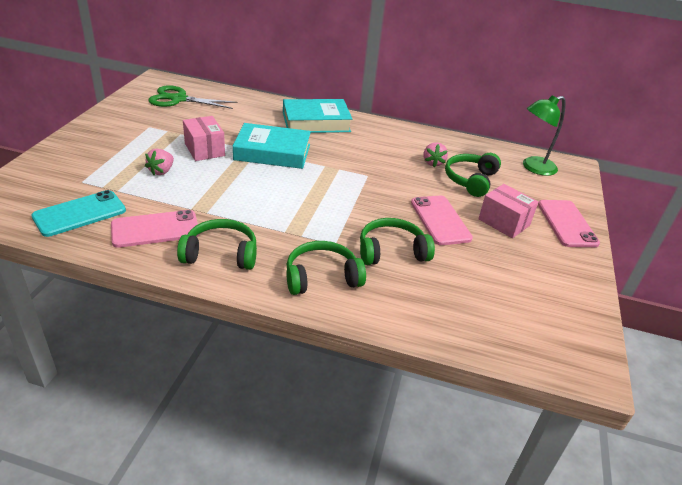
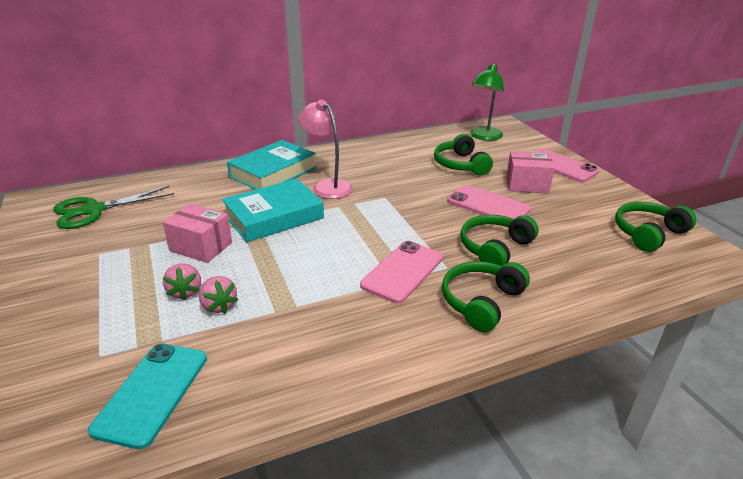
camera: 35 degrees left, 5 degrees down
(155, 229) = (269, 354): pink phone -> pink phone (403, 271)
(221, 254) = (371, 337): green headphones -> green headphones (648, 233)
(338, 148) = (327, 186): none -> pink lamp
(433, 163) = (416, 164): pink strawberry -> pink strawberry (219, 306)

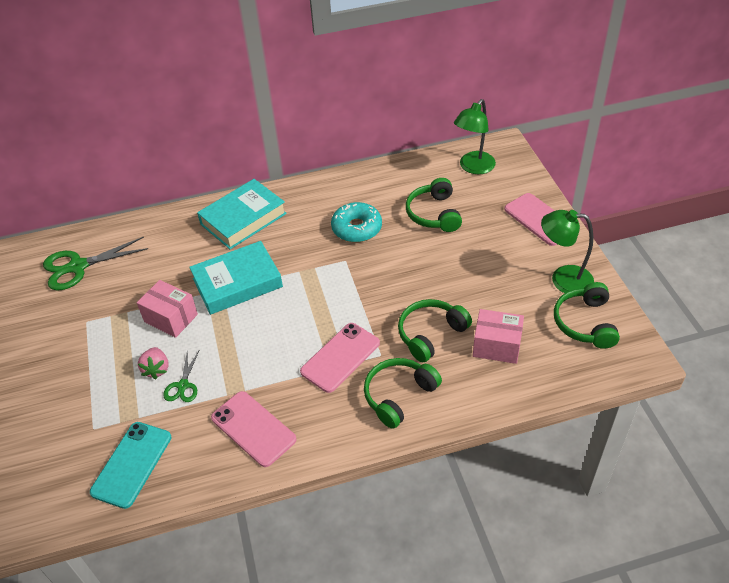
camera: 10 degrees right, 15 degrees up
(219, 306) = (183, 386): pink strawberry -> green scissors
(327, 186) = (293, 242): pink lamp -> none
(389, 175) = (357, 228): none -> turquoise donut
(488, 205) = (443, 276): pink phone -> pink phone (253, 428)
(527, 184) = (492, 247): pink box -> pink box (496, 346)
(606, 203) = (563, 279): none -> green lamp
(648, 233) = (585, 323): green headphones -> green headphones turned 60 degrees counterclockwise

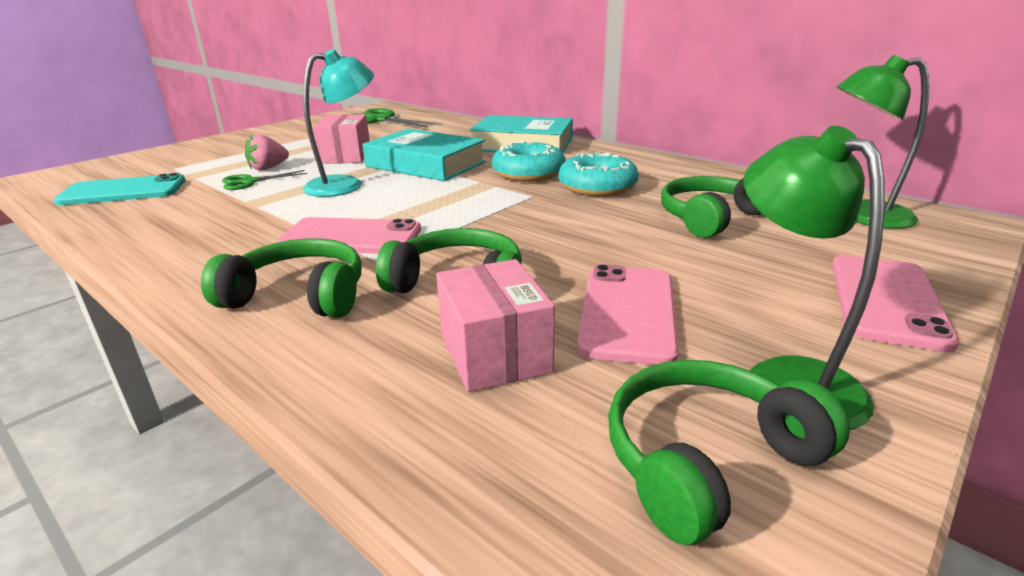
camera: 55 degrees right, 20 degrees down
(241, 336) = (345, 185): none -> turquoise lamp
(253, 428) = (192, 225): pink phone -> pink phone (628, 312)
(306, 244) = (528, 173): none -> turquoise donut

